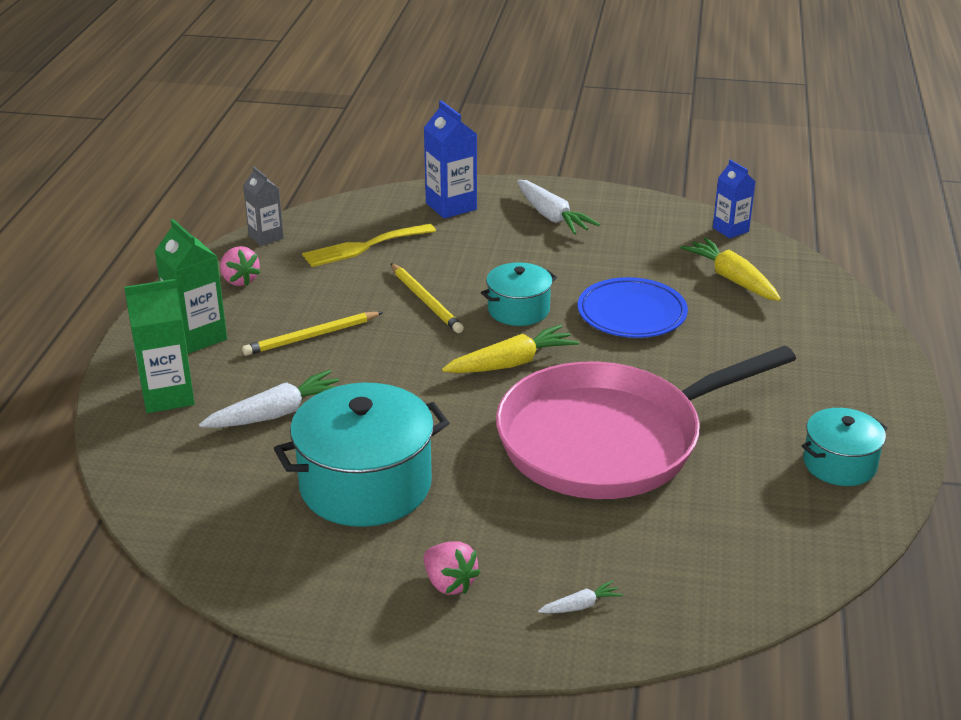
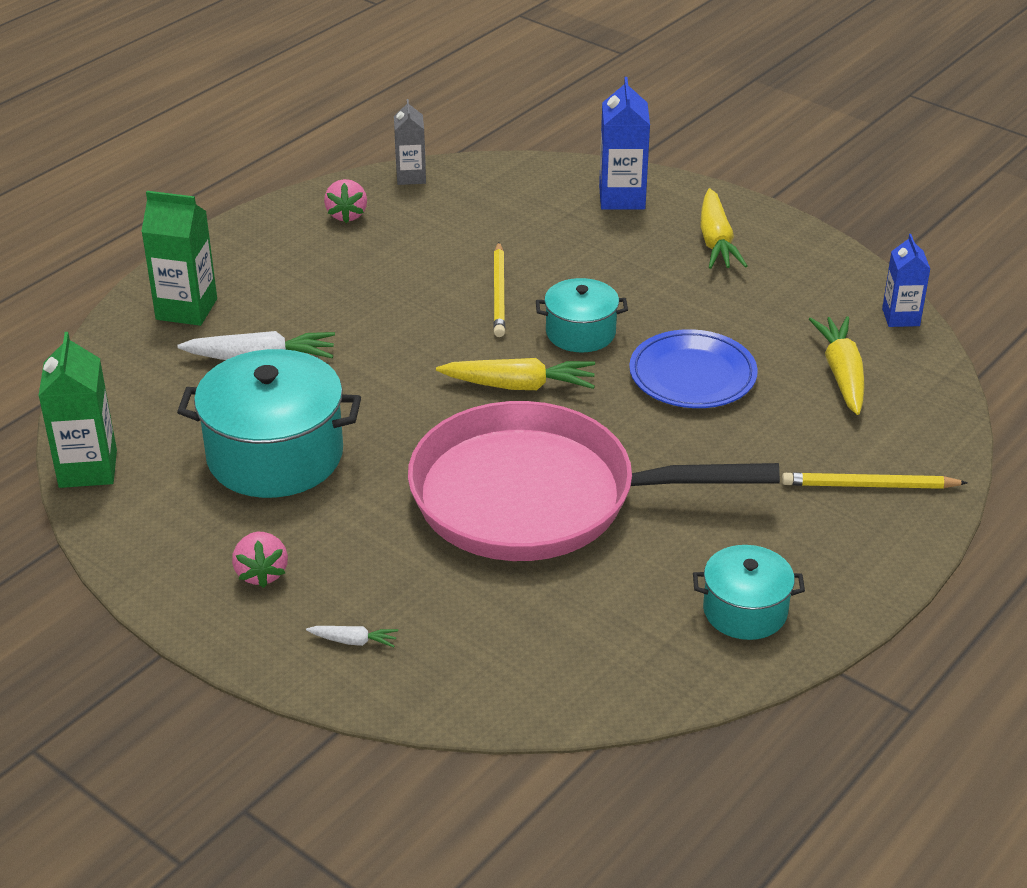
camera: 30 degrees right, 5 degrees up
(197, 337) = (260, 260): green carton -> green carton (88, 469)
(311, 337) = (359, 294): yellow pencil -> yellow pencil (869, 486)
(364, 247) = (493, 216): yellow fork -> none
(552, 217) = (716, 241): white carrot -> yellow carrot

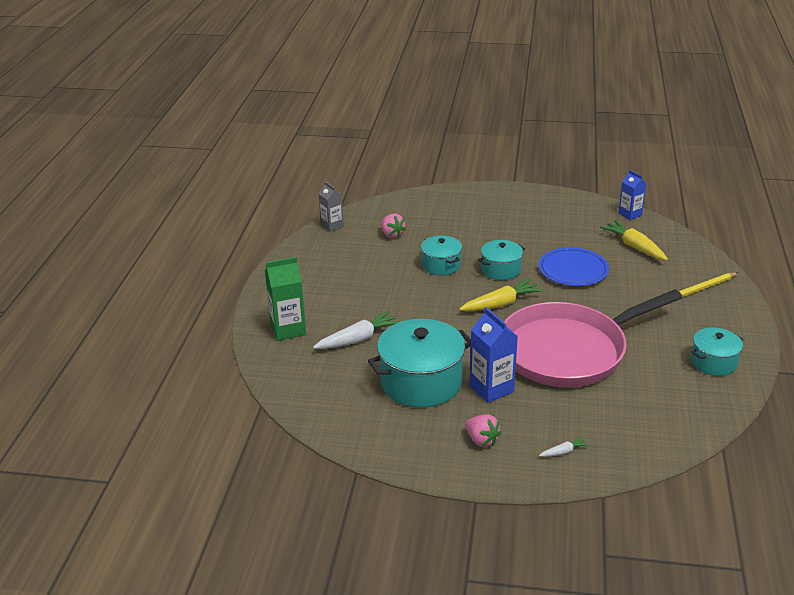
camera: 30 degrees left, 5 degrees down
(88, 469) = (329, 428): green carton -> none
(347, 215) = (320, 255): pink strawberry -> pink strawberry (392, 234)
(499, 293) = (441, 265): yellow pencil -> turquoise pot
(622, 198) = (448, 203): blue carton -> blue carton (491, 388)
(716, 241) = (514, 208): yellow carrot -> none

